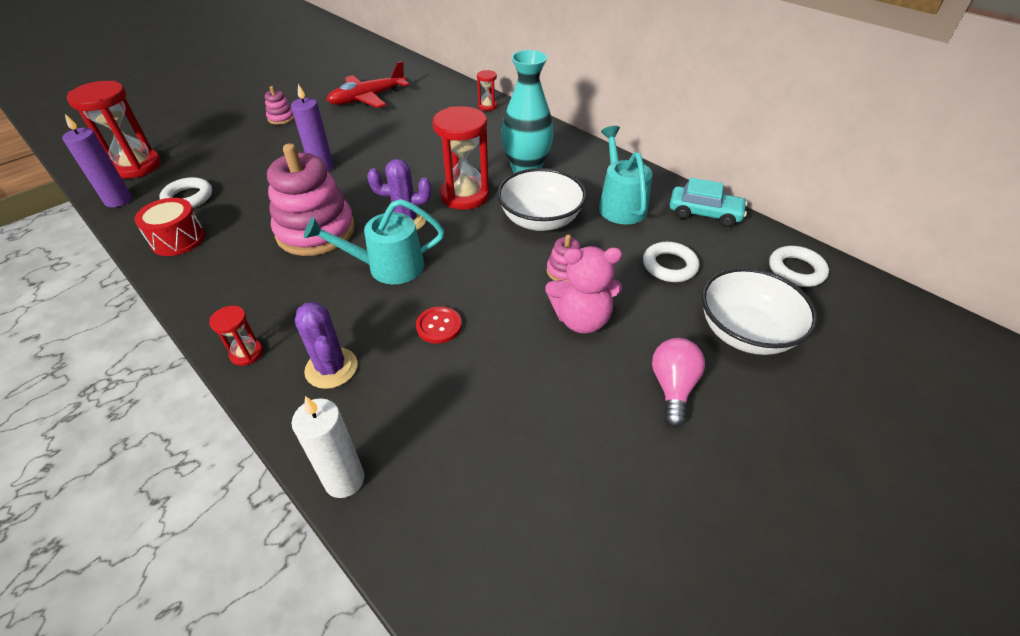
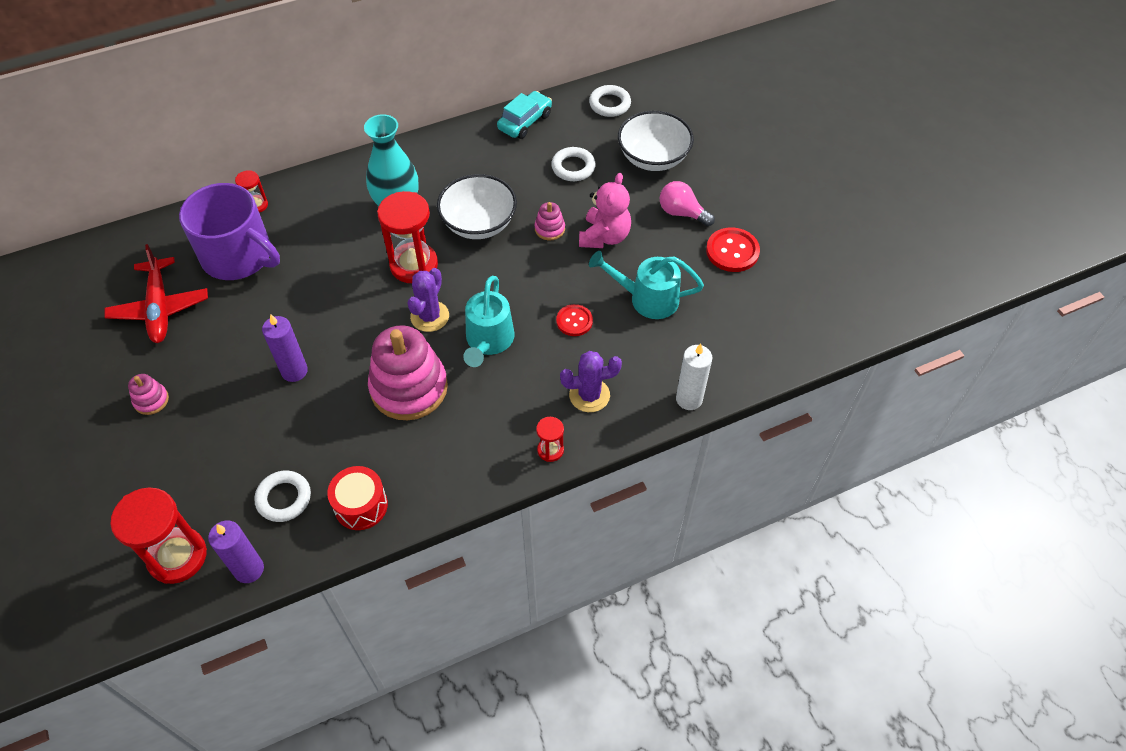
camera: 70 degrees left, 10 degrees up
(431, 113) = (238, 256): none -> purple mug
(619, 204) = (485, 166): turquoise watering can -> turquoise watering can (646, 299)
(641, 469) = (732, 251): none -> red button

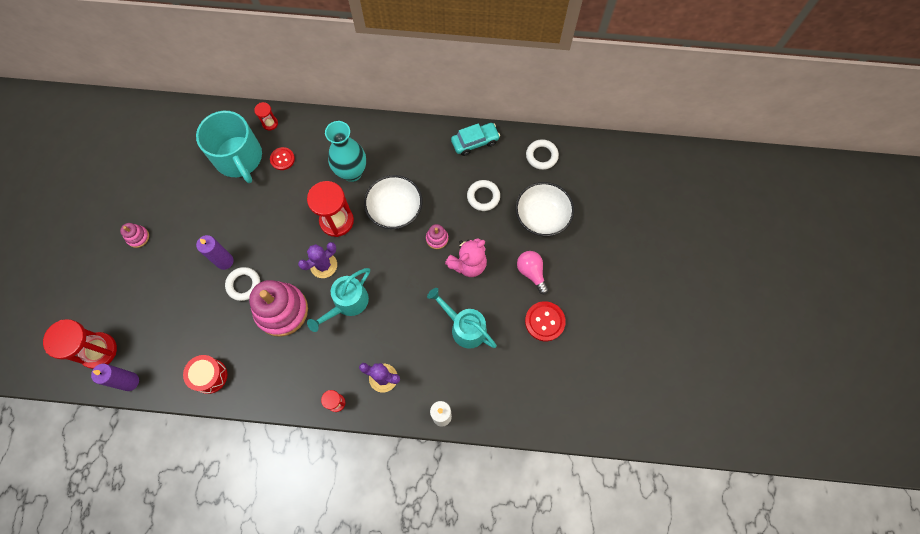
camera: 30 degrees right, 15 degrees up
(160, 308) = (175, 173): red plane -> none
(238, 256) = (239, 158): purple mug -> turquoise mug
(284, 498) = (172, 346): white ring -> white ring (244, 285)
(574, 321) = (408, 318): red button -> red button (282, 159)

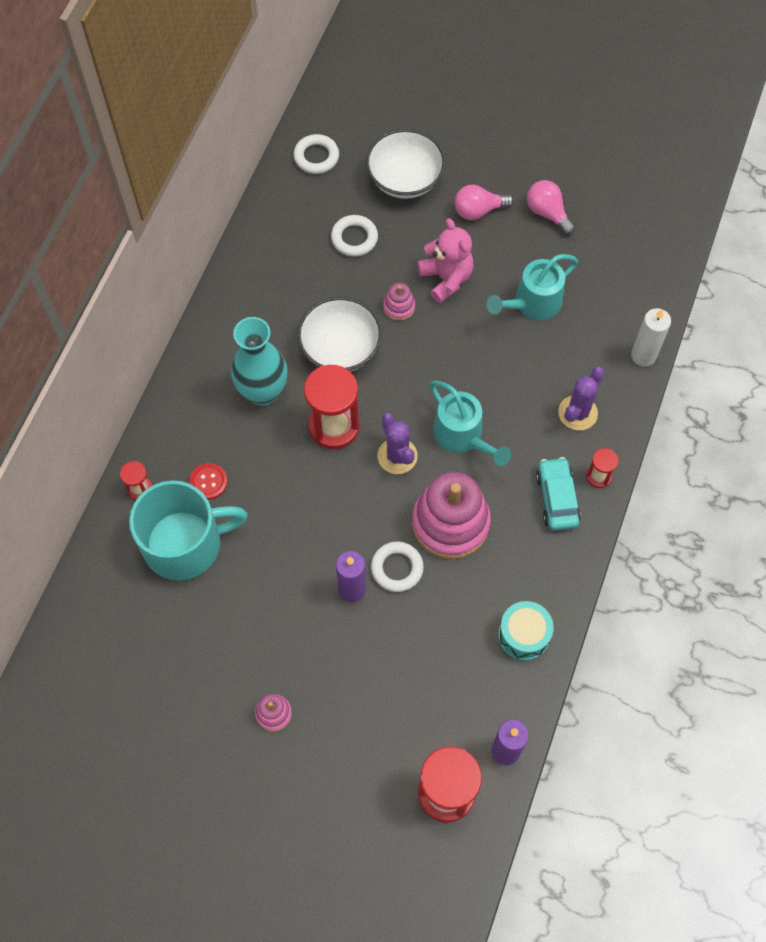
camera: 75 degrees left, 5 degrees down
(210, 376) = (523, 635): red drum -> turquoise drum
(475, 142) = (268, 228): turquoise car -> turquoise car (556, 498)
(544, 321) = (547, 213): red button -> pink light bulb

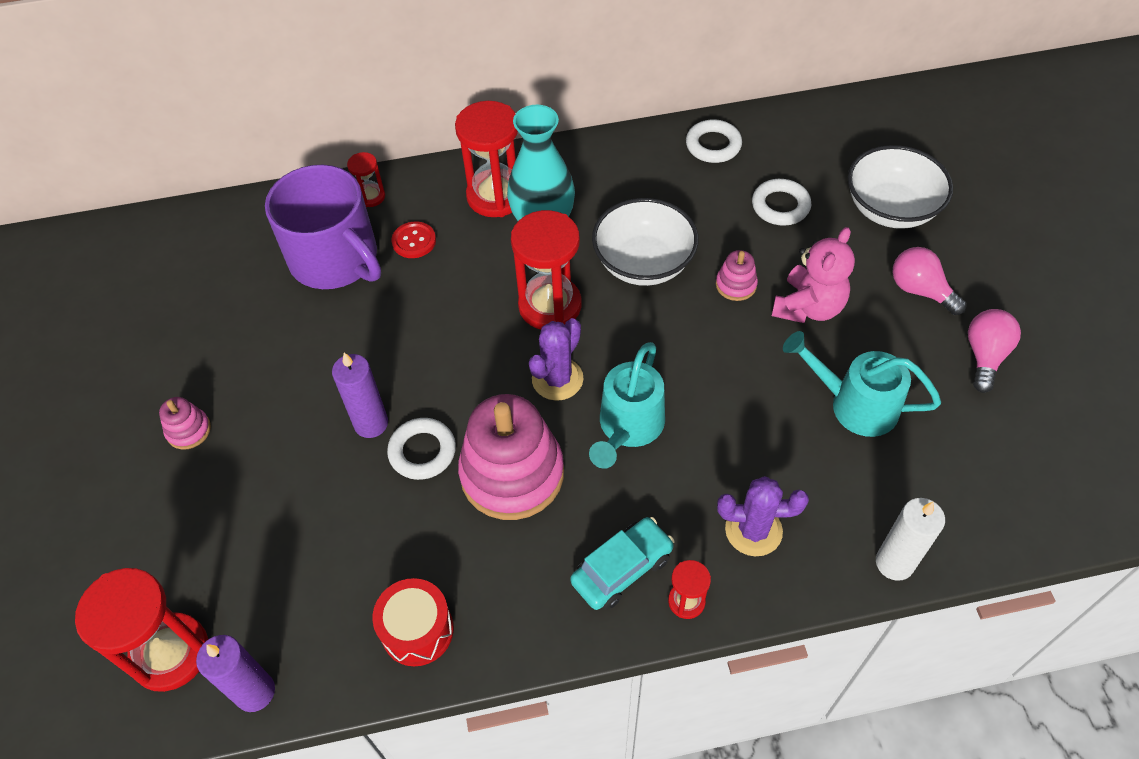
camera: 60 degrees right, 10 degrees down
(184, 543) = (335, 259): turquoise mug -> purple mug
(207, 405) = (495, 196): none -> red hourglass
(316, 157) = (842, 129): white ring -> white ring (713, 145)
(523, 635) = (417, 630): turquoise drum -> red drum

